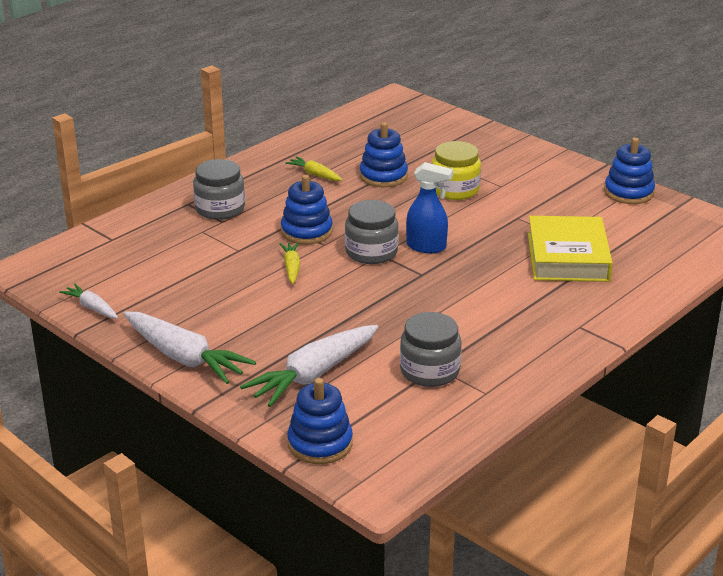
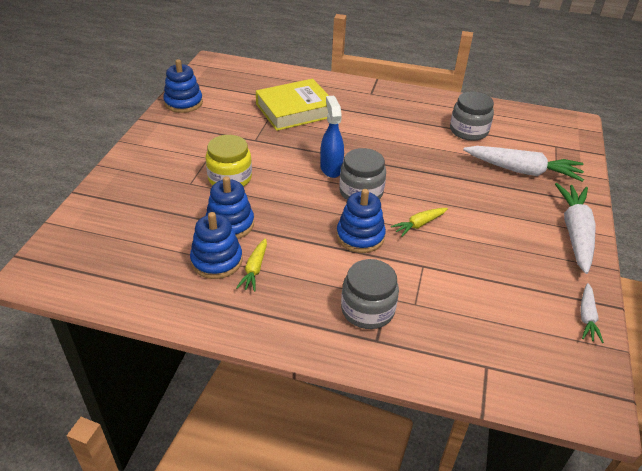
camera: 120 degrees left, 10 degrees up
(320, 444) = (572, 149): blue stacking toy -> blue stacking toy (217, 261)

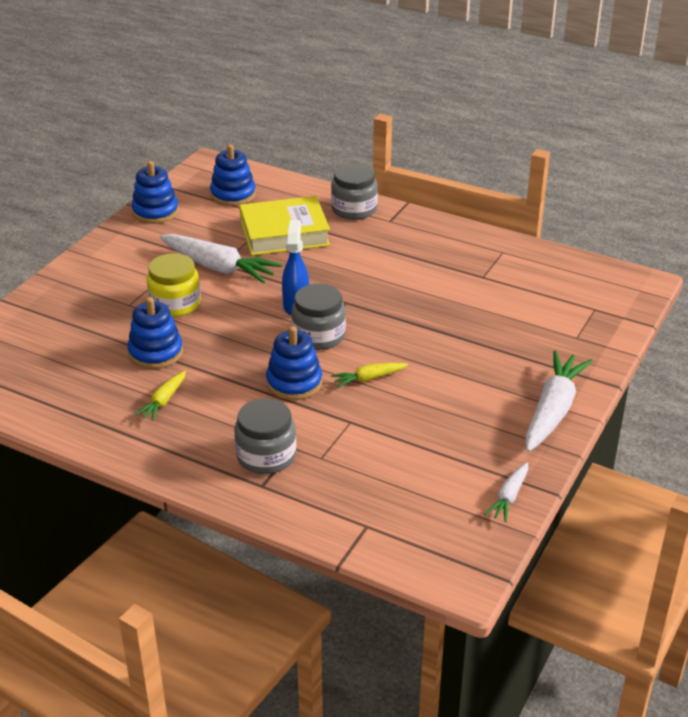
camera: 15 degrees right, 5 degrees down
(217, 261) = (127, 388): blue stacking toy -> blue stacking toy (233, 195)
(468, 131) = (490, 279): grey jar -> grey jar (354, 209)
(522, 171) = (531, 334): white carrot -> white carrot (219, 268)

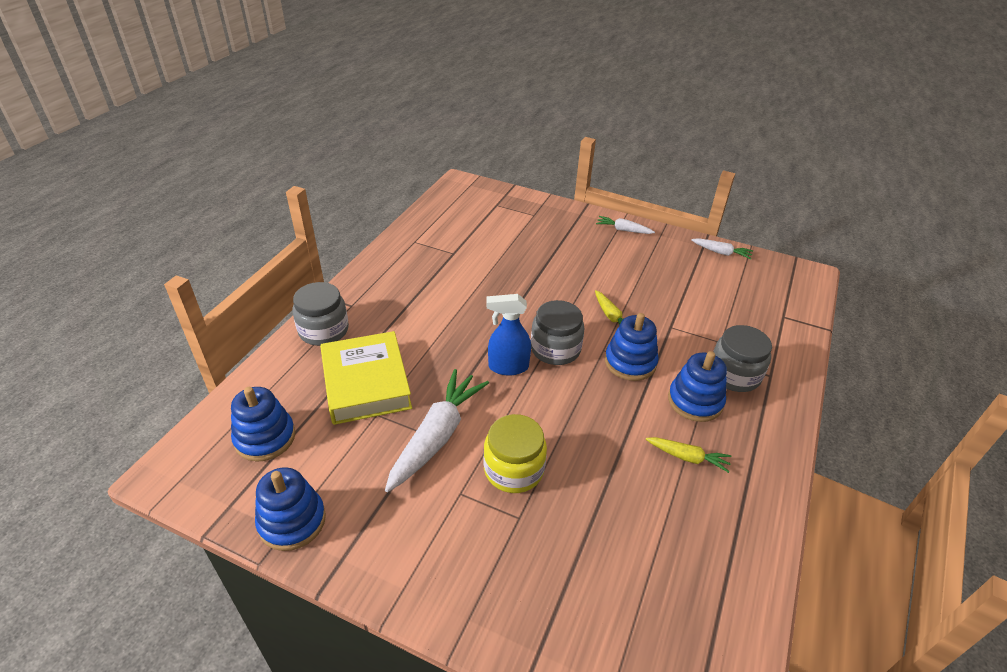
camera: 95 degrees left, 5 degrees up
(156, 353) = (609, 475): blue stacking toy -> blue stacking toy (695, 401)
(553, 410) = (623, 230): white carrot -> white carrot, size x0.51

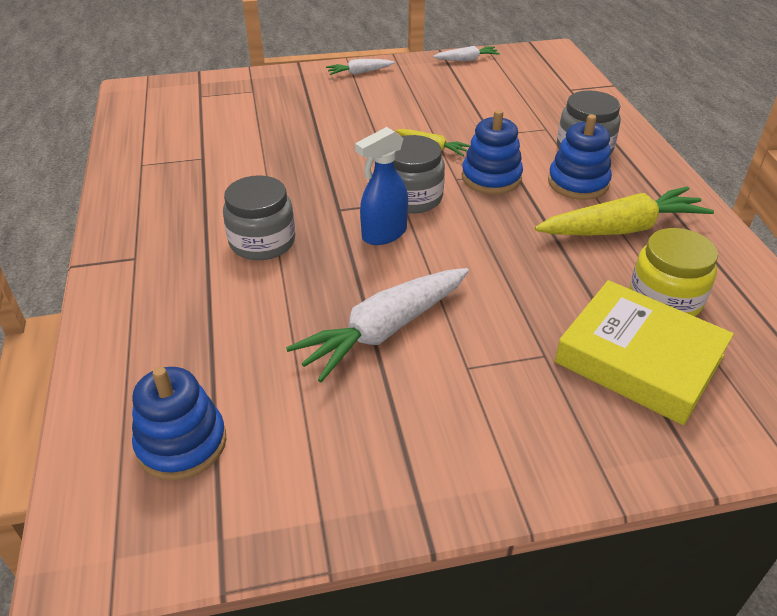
camera: 35 degrees left, 0 degrees up
(292, 521) = (319, 504): blue stacking toy -> none
(324, 330) = (128, 298): grey jar -> grey jar (262, 242)
(366, 383) = (246, 323): yellow book -> yellow book (639, 359)
(437, 436) = (384, 331): white carrot -> white carrot turned 120 degrees counterclockwise
(513, 469) = (493, 318): yellow jar -> yellow jar (665, 299)
(687, 457) = (622, 228): yellow carrot -> yellow carrot, size x1.95

